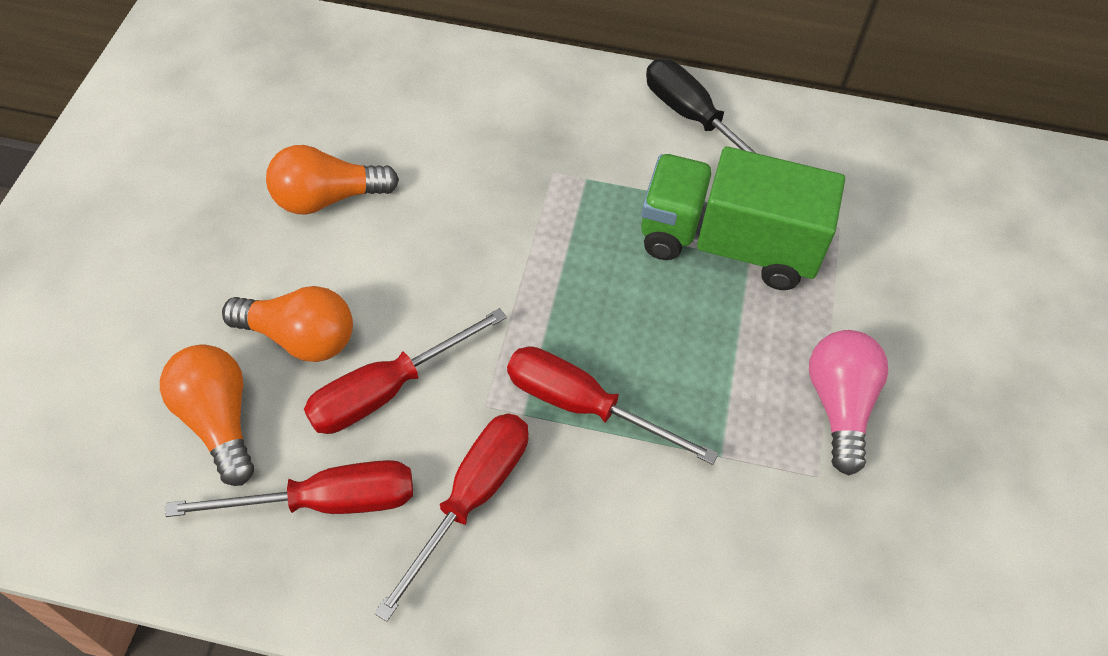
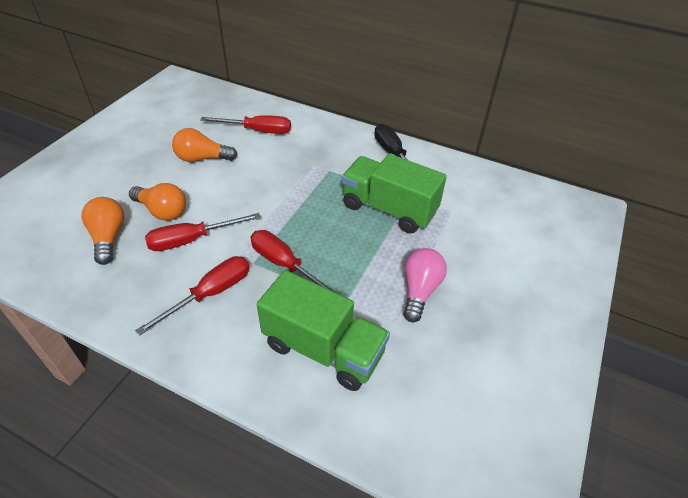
camera: 15 degrees right, 10 degrees down
(326, 501) = (140, 281): red screwdriver -> red screwdriver (258, 131)
(716, 561) = (323, 349): none -> green truck

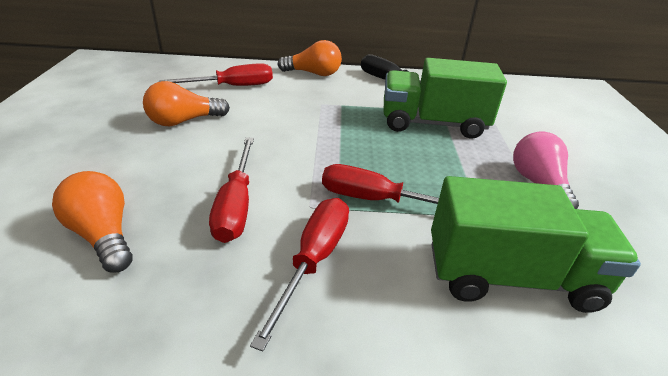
camera: 25 degrees left, 10 degrees down
(162, 211) = (168, 184): orange light bulb -> orange light bulb (313, 73)
(192, 240) = (236, 205): red screwdriver -> red screwdriver turned 45 degrees counterclockwise

